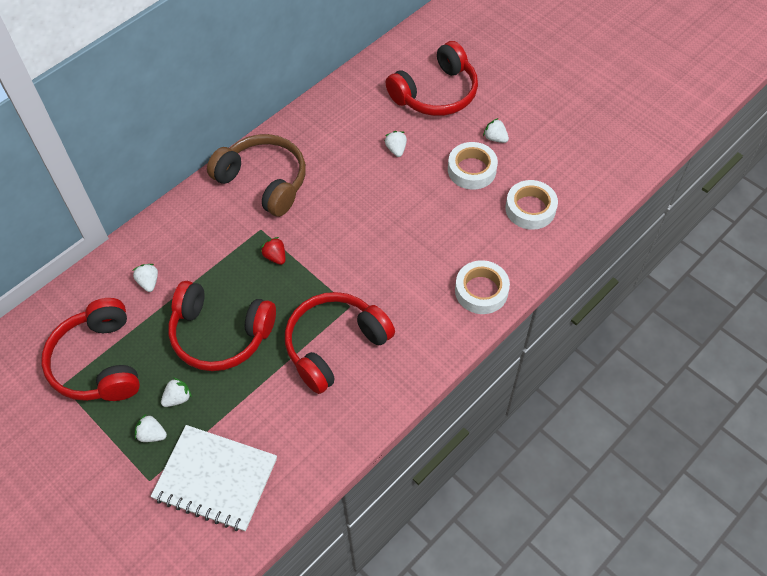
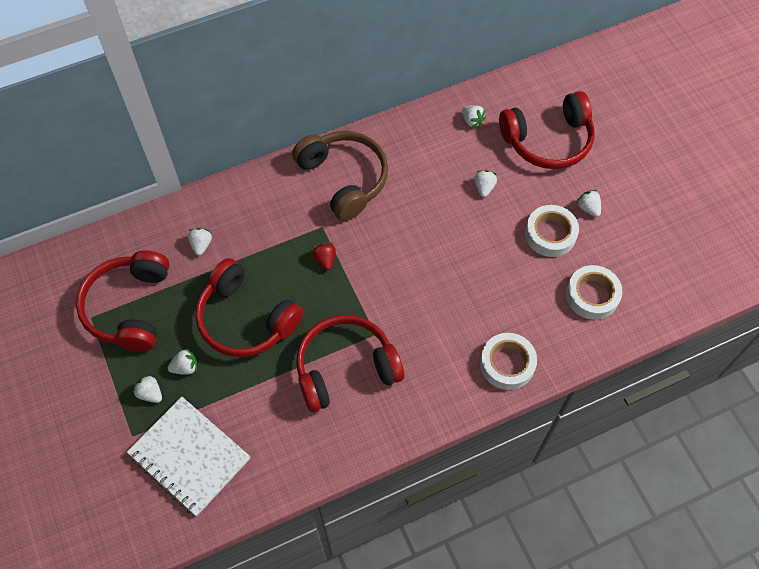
camera: 20 degrees right, 5 degrees up
(361, 97) = (472, 121): none -> white strawberry

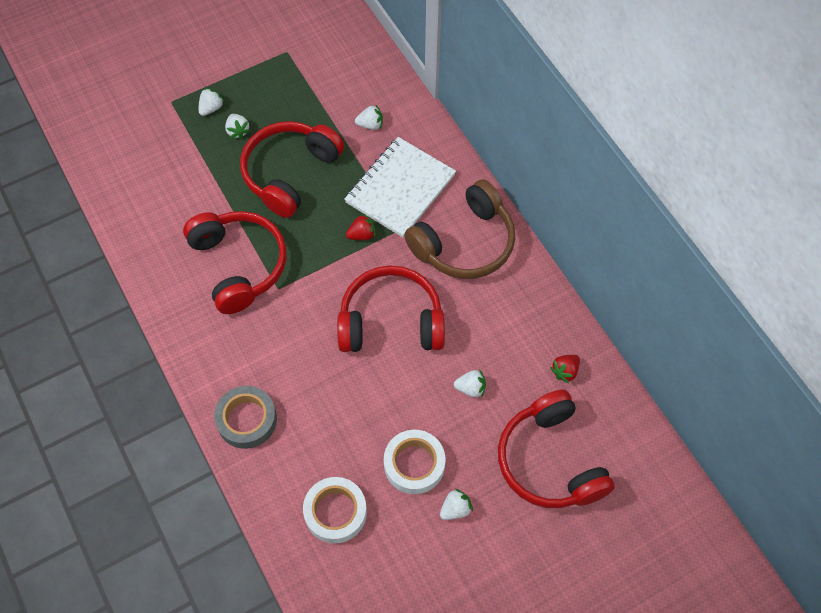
camera: 85 degrees right, 0 degrees up
(129, 307) = (298, 78): red headphones -> red headphones (391, 321)
(189, 456) = (150, 147): white notebook -> white notebook (400, 189)
(472, 121) = (565, 371): white strawberry -> red strawberry
(507, 364) = (247, 420): white tape -> grey tape

